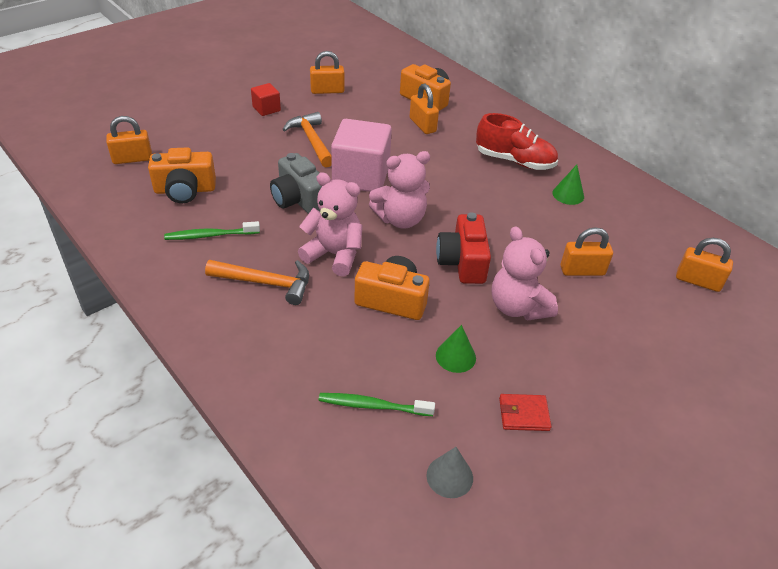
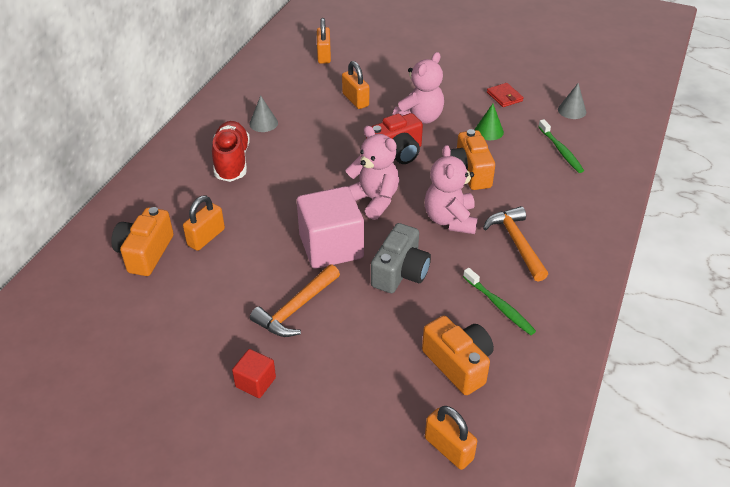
camera: 115 degrees left, 0 degrees up
(327, 91) = (175, 345): orange padlock -> none
(568, 194) = (263, 123): green cone -> grey cone

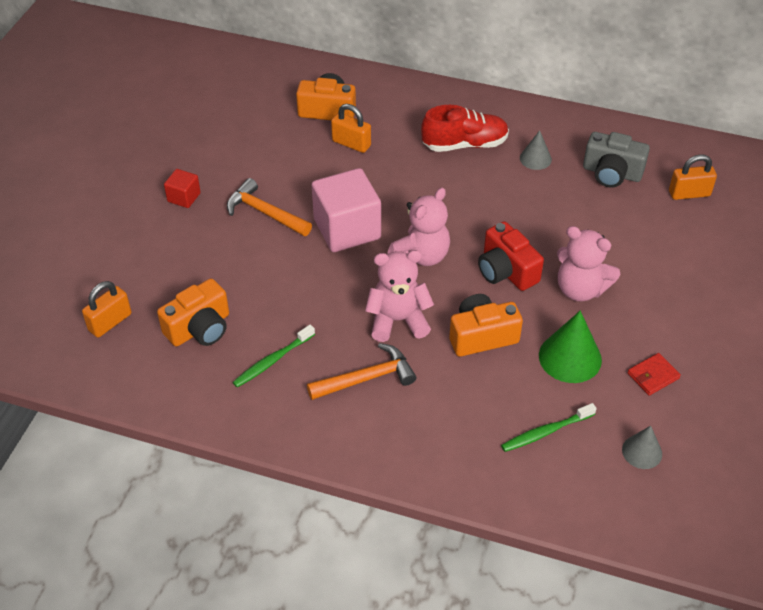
camera: 85 degrees right, 5 degrees up
(355, 100) = (601, 229): orange padlock -> none
(400, 272) = (315, 282): grey camera -> grey camera (611, 173)
(489, 131) = (570, 357): green cone -> green cone, size x1.68

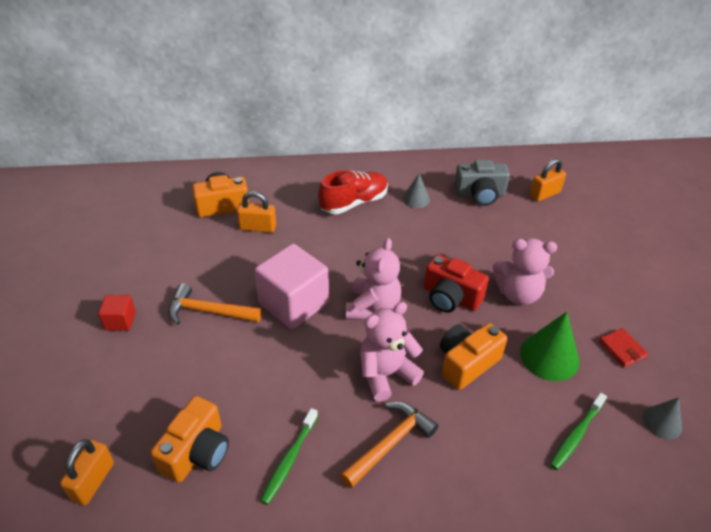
camera: 25 degrees left, 5 degrees down
(653, 376) = (622, 349): red wallet -> red wallet turned 60 degrees counterclockwise

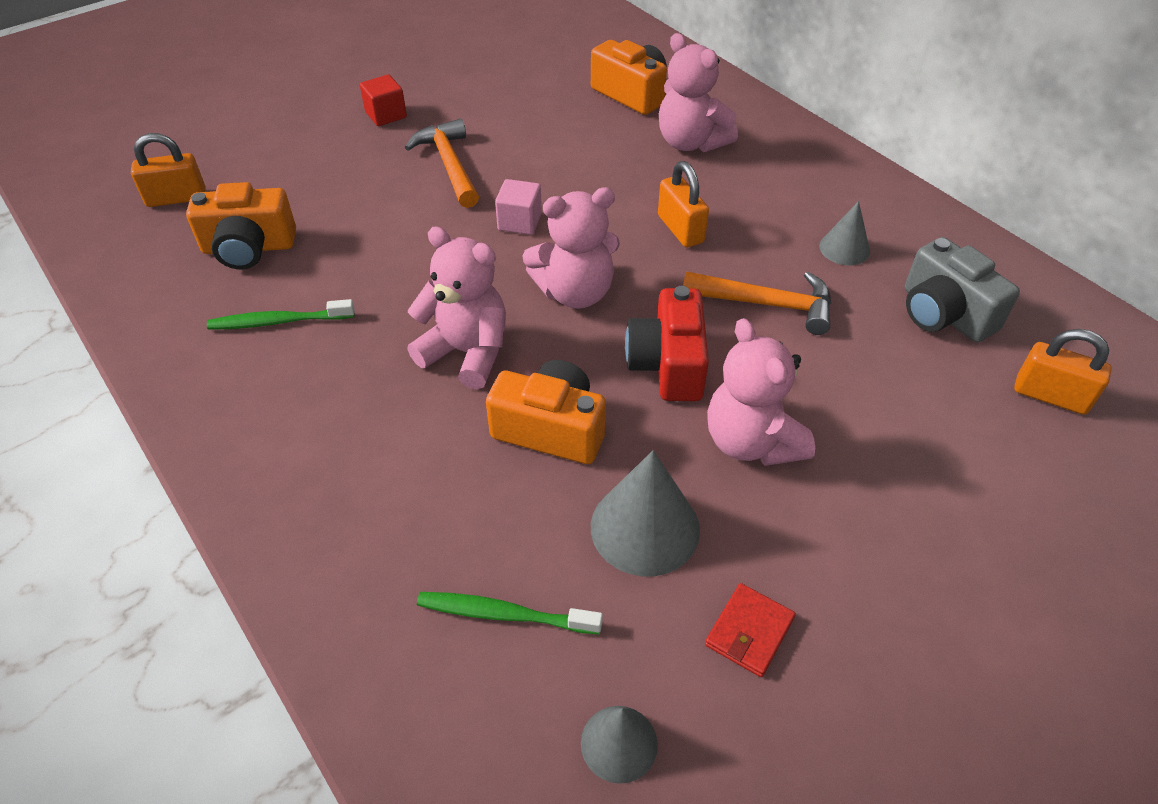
camera: 60 degrees right, 5 degrees up
(257, 227) = (622, 137): orange padlock -> orange padlock (680, 229)
(289, 205) = (690, 142): none -> pink teddy bear
(293, 303) = (519, 222): pink cube -> pink cube, size x0.48
(354, 203) = (762, 193): red shoe -> none
(390, 443) = (356, 400): orange hammer -> orange hammer (767, 304)
(549, 356) = (645, 528): green cone -> grey cone

